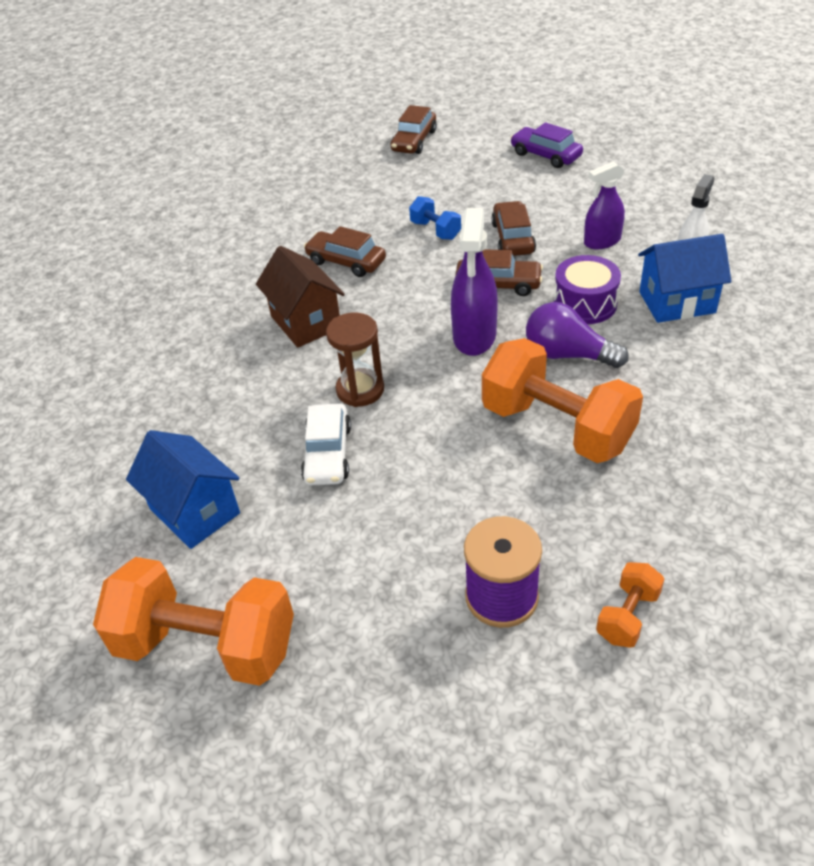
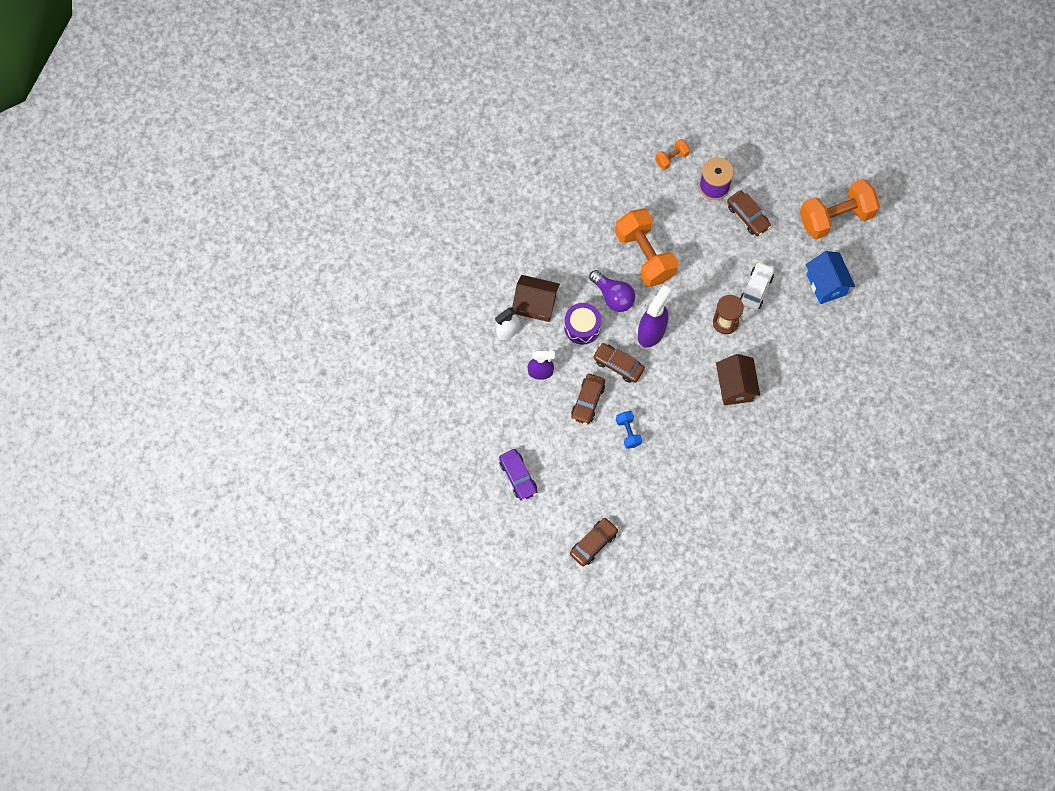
camera: 160 degrees left, 25 degrees up
(207, 645) = (836, 217): orange dumbbell -> orange dumbbell turned 60 degrees counterclockwise
(346, 261) = (693, 429): brown car -> brown car (748, 216)
(677, 302) = (535, 305): blue house -> brown house

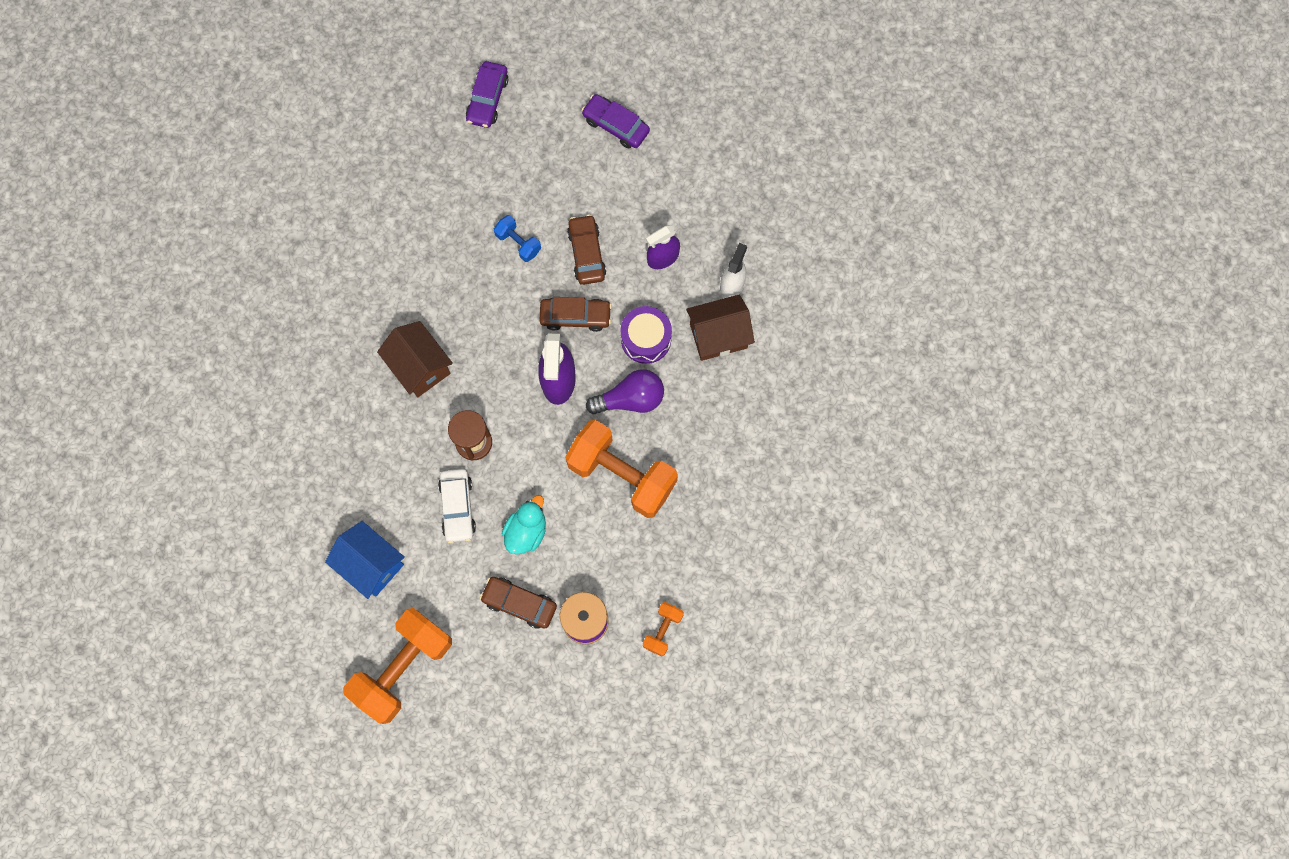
camera: 150 degrees right, 5 degrees up
(593, 543) = (487, 99): brown car -> purple car
(613, 296) = (630, 399): purple light bulb -> purple light bulb turned 150 degrees clockwise
(721, 254) = (526, 531): none -> turquoise duck

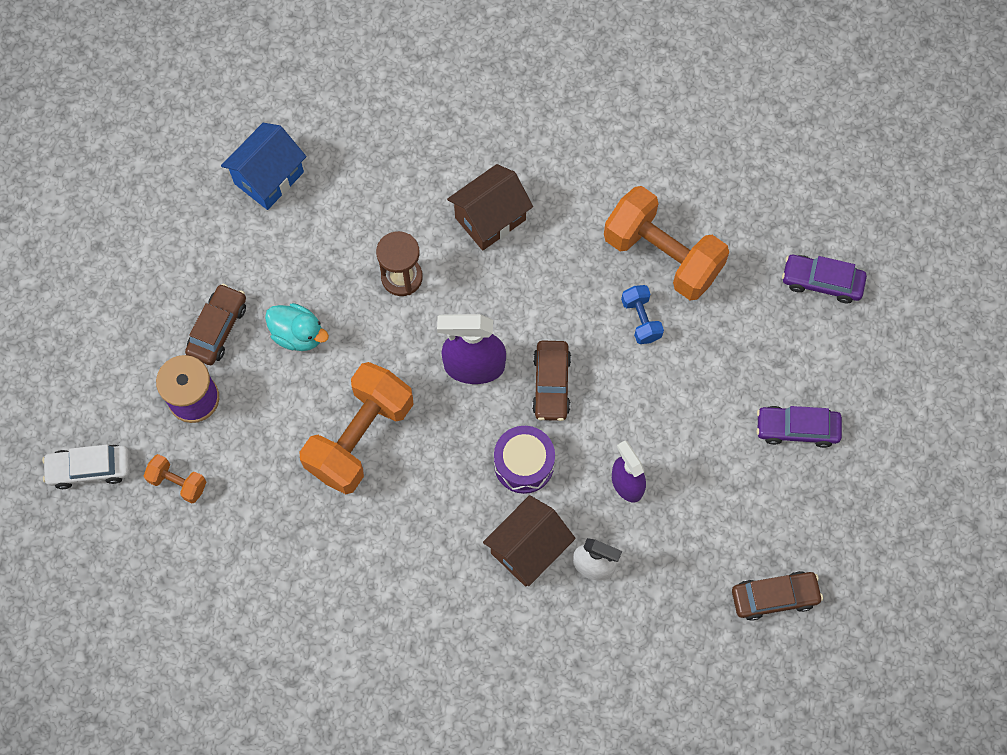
camera: 90 degrees right, 5 degrees down
(403, 668) = (156, 213): orange dumbbell -> orange dumbbell (662, 256)
(457, 507) = (328, 262): white car -> white car (89, 469)
(518, 243) = (641, 320): blue dumbbell -> blue dumbbell turned 60 degrees counterclockwise
(587, 253) = (630, 396): brown car -> brown car (774, 597)
(616, 125) = (797, 429): purple car -> purple car turned 120 degrees counterclockwise
(630, 399) = (450, 447): purple light bulb -> none
(718, 336) = (528, 549): brown house -> brown house turned 60 degrees clockwise

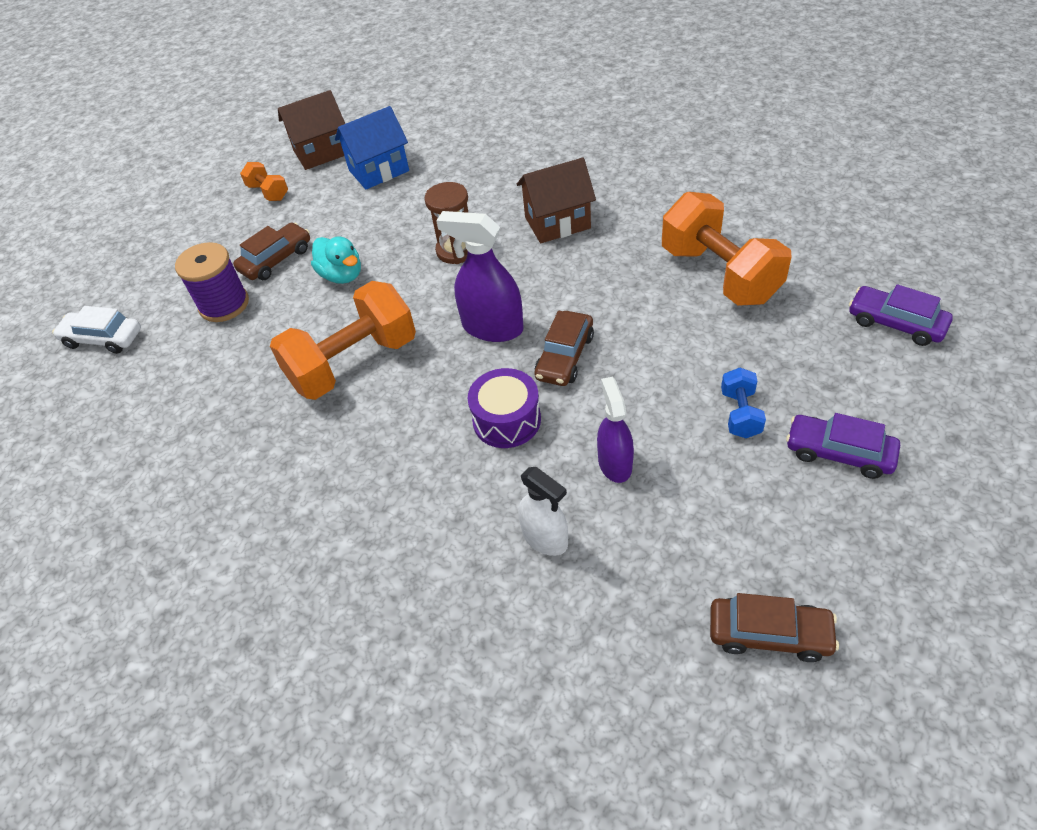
camera: 25 degrees right, 20 degrees down
(178, 482) = (168, 365): orange dumbbell -> orange dumbbell (268, 192)
(528, 549) = (477, 502): brown house -> brown house (321, 152)
(641, 320) = (680, 321): blue dumbbell -> blue dumbbell (740, 414)

